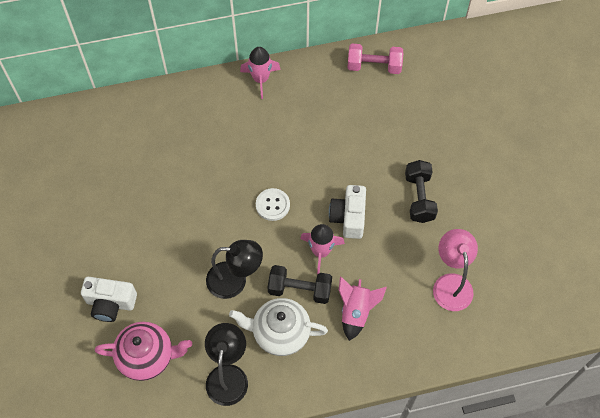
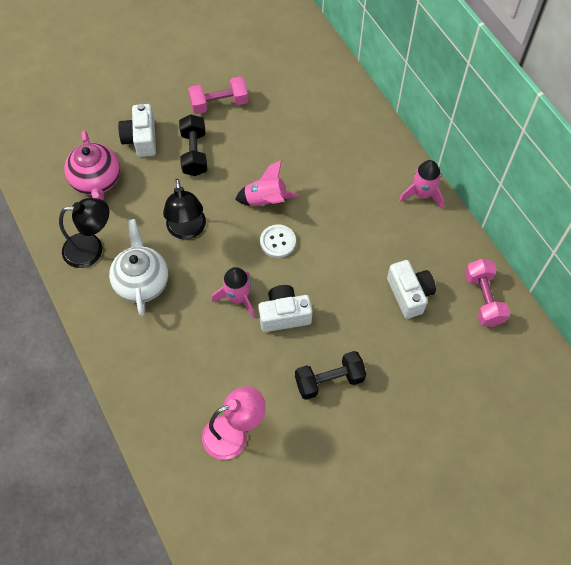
camera: 75 degrees right, 0 degrees up
(95, 220) = (219, 104): none -> pink dumbbell
(300, 289) = (191, 288): black dumbbell -> black dumbbell (194, 153)
(355, 117) = (409, 294): none -> white camera
(356, 312) = (180, 345): pink rocket -> pink rocket (266, 201)

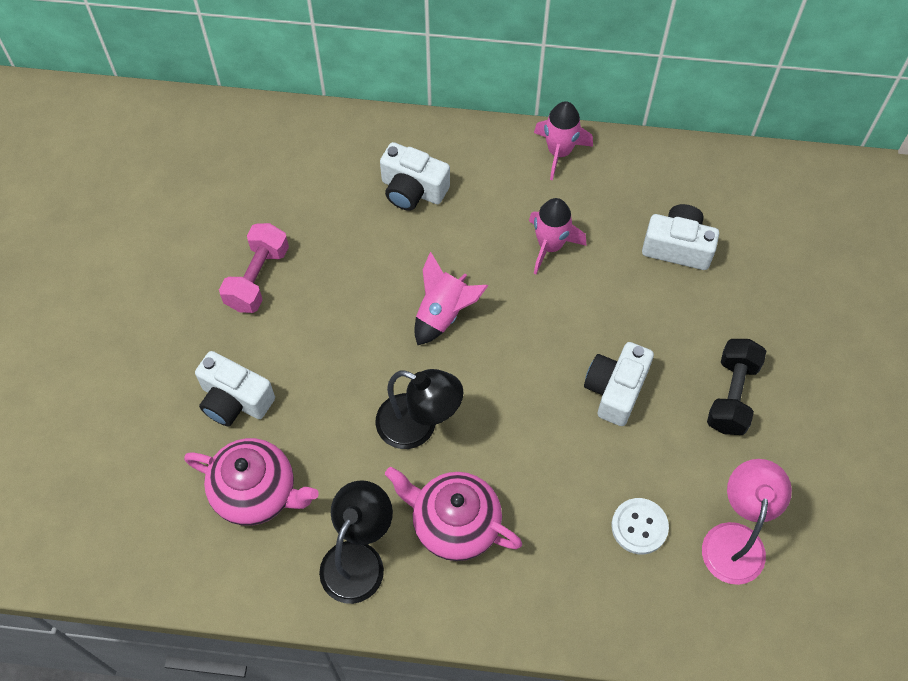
camera: 55 degrees left, 0 degrees up
(142, 282) = (454, 524): white teapot -> pink teapot
(194, 153) = (309, 351): black dumbbell -> none
(237, 298) = (556, 426): pink rocket -> pink rocket (550, 246)
(277, 242) = (511, 336): white button -> white button (639, 527)
(333, 138) = (412, 190): none -> white camera
(483, 299) = (732, 182): pink dumbbell -> none

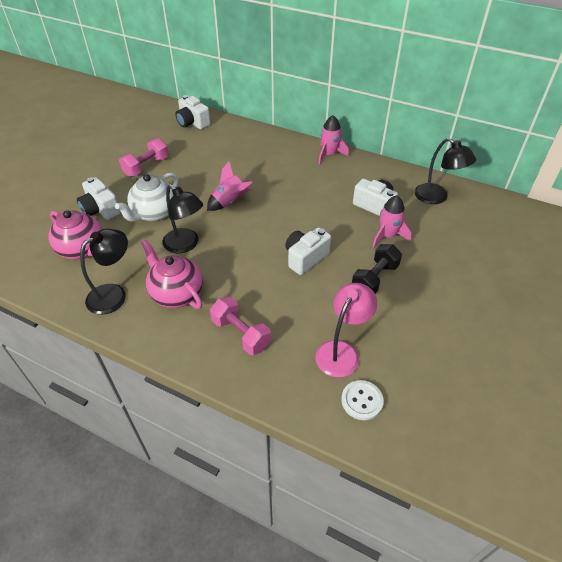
camera: 20 degrees right, 15 degrees down
(331, 379) = (154, 213): none -> white teapot
(412, 190) = (244, 152): white camera -> white camera (193, 123)
(550, 246) = (303, 189): pink rocket -> pink rocket (387, 236)
(584, 560) = (241, 334): none -> pink dumbbell
(639, 527) = (284, 327): white button -> white button (362, 401)
(765, 198) = (436, 197): none -> black lamp

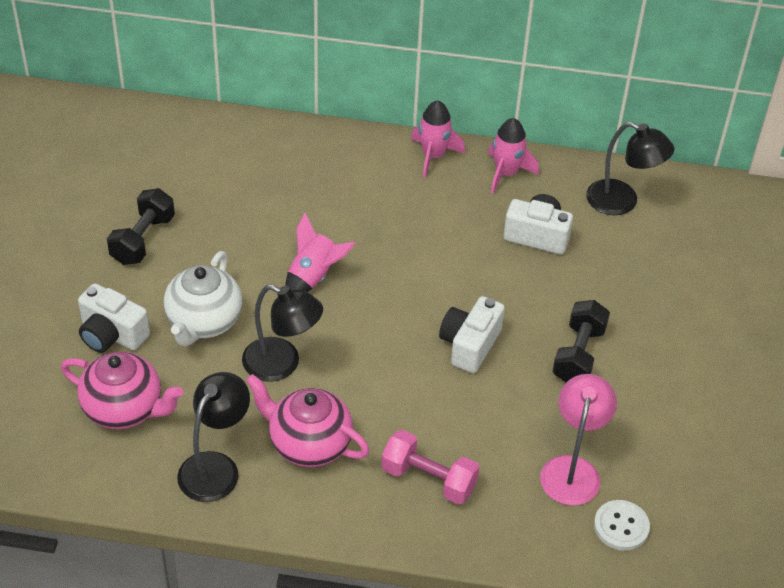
camera: 20 degrees left, 0 degrees up
(146, 167) = (143, 239): pink dumbbell -> black dumbbell
(193, 123) = (176, 136): white camera -> none
(387, 236) = (573, 283): pink rocket -> pink rocket (506, 173)

